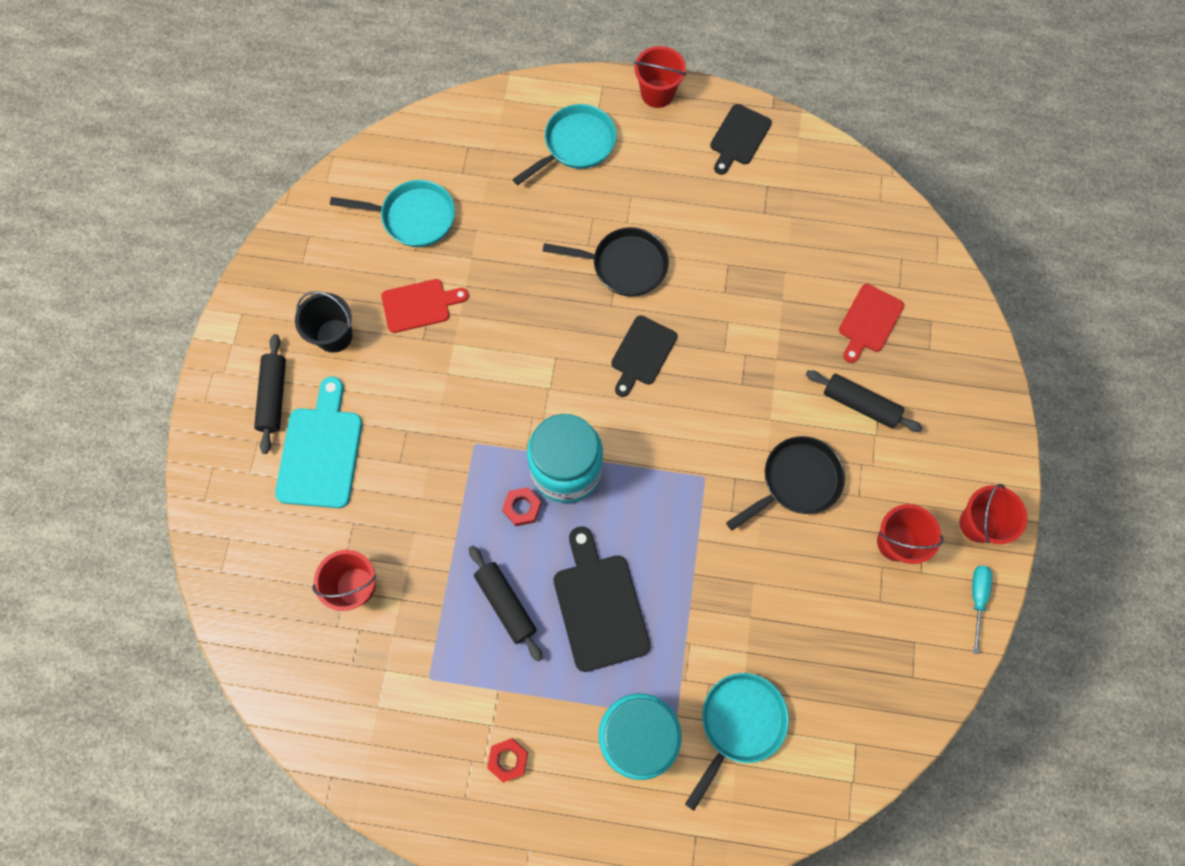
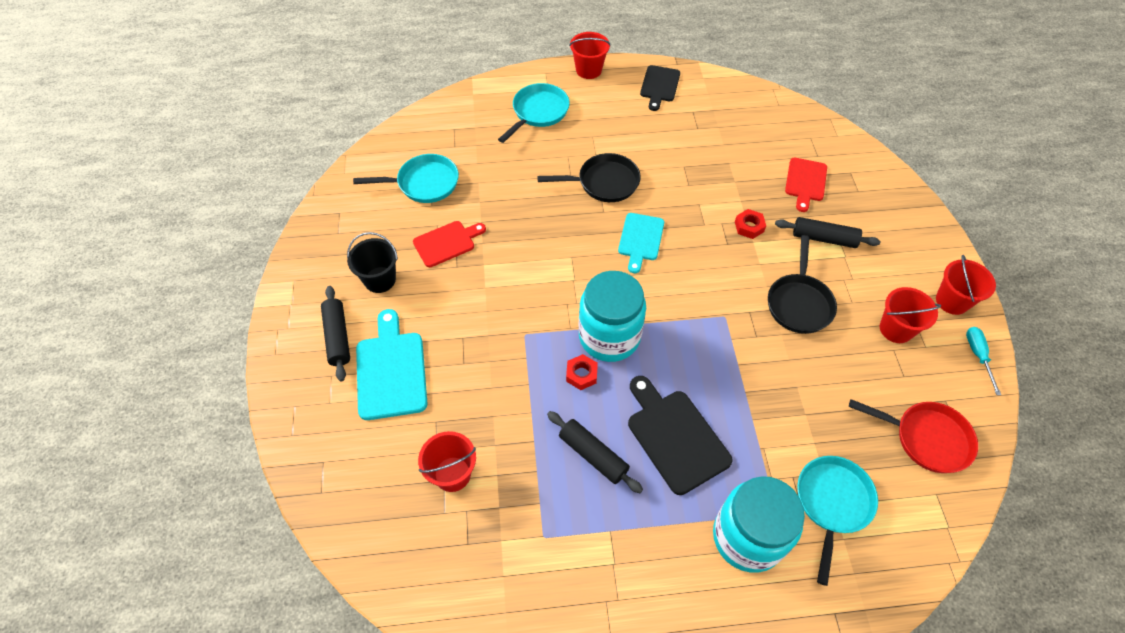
camera: 15 degrees left, 15 degrees down
(508, 759) = (640, 591): red nut -> red nut (749, 227)
(642, 353) = (640, 239): black cutting board -> turquoise cutting board
(796, 481) = (799, 303): black pan -> black pan turned 150 degrees clockwise
(873, 680) = (926, 438): none -> red pan

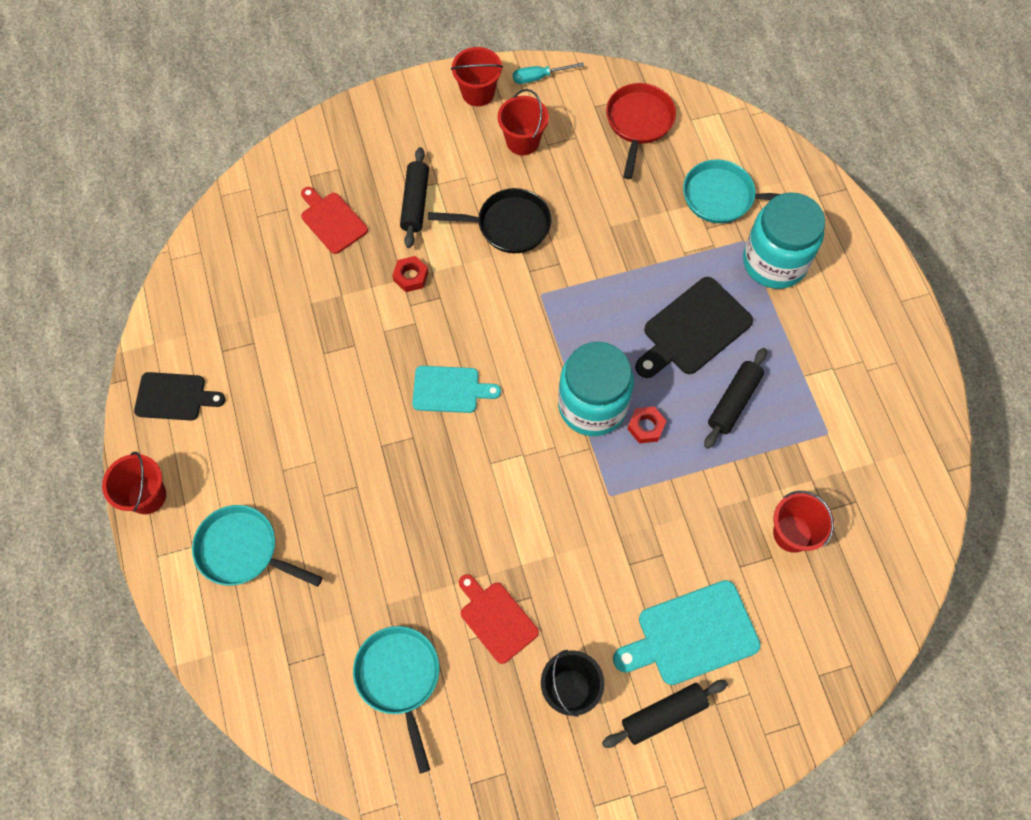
camera: 100 degrees left, 10 degrees up
(604, 183) = (365, 443): black pan -> none
(805, 182) = (332, 221): red cutting board -> red cutting board turned 135 degrees counterclockwise

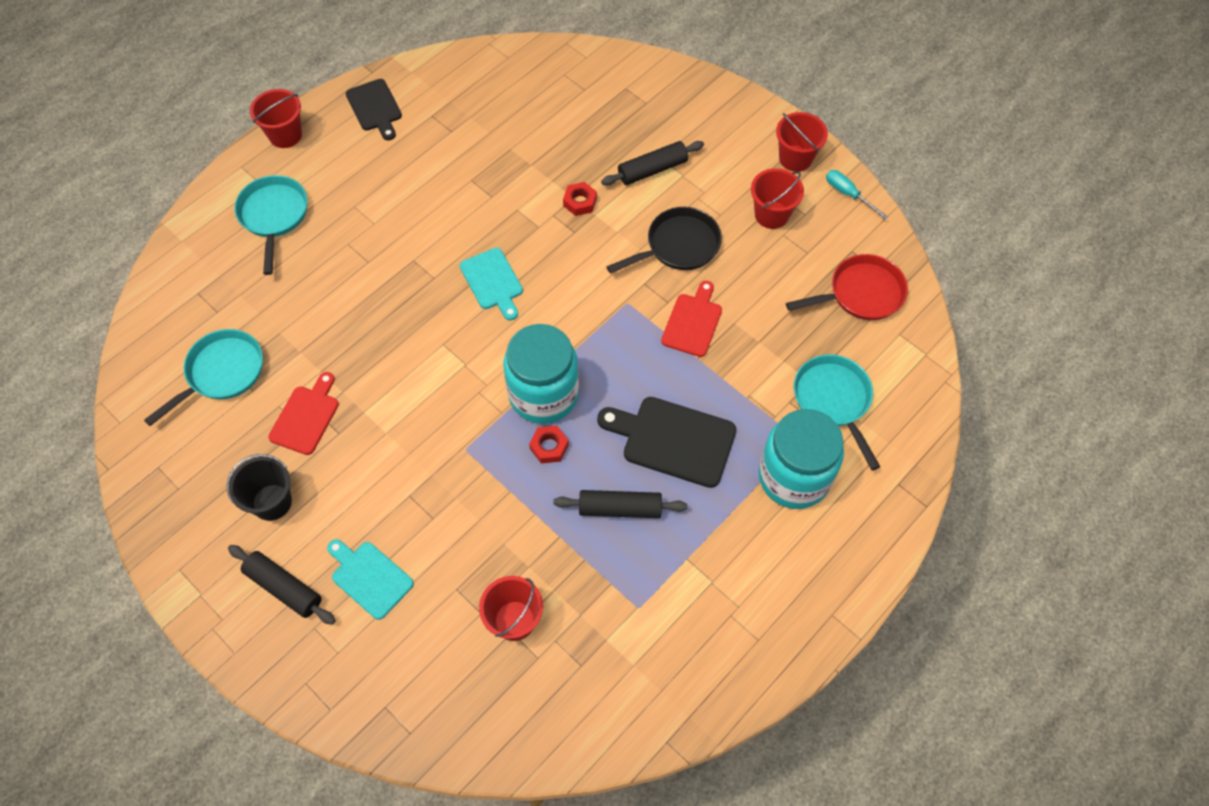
camera: 60 degrees right, 5 degrees down
(332, 221) = (594, 123): red cutting board -> red cutting board (692, 322)
(508, 225) = (678, 246): black pan -> black pan turned 90 degrees counterclockwise
(692, 635) = (369, 577): turquoise cutting board -> turquoise cutting board, size x0.66

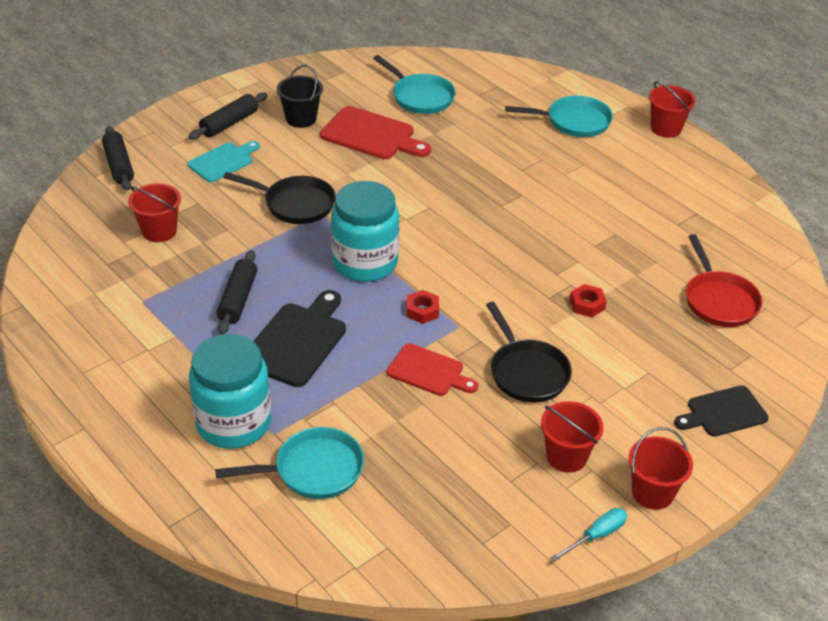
camera: 95 degrees right, 20 degrees down
(306, 417) = (371, 135): red cutting board -> red cutting board, size x1.51
(375, 107) = (703, 179): black cutting board -> black cutting board (723, 412)
(449, 479) = (295, 204): none -> black pan
(493, 281) = (493, 240): turquoise cutting board -> none
(549, 447) = (311, 262): red nut -> red nut (422, 311)
(652, 169) = (631, 364): black rolling pin -> black rolling pin (119, 165)
(861, 294) = (447, 521): red pan -> red pan (719, 300)

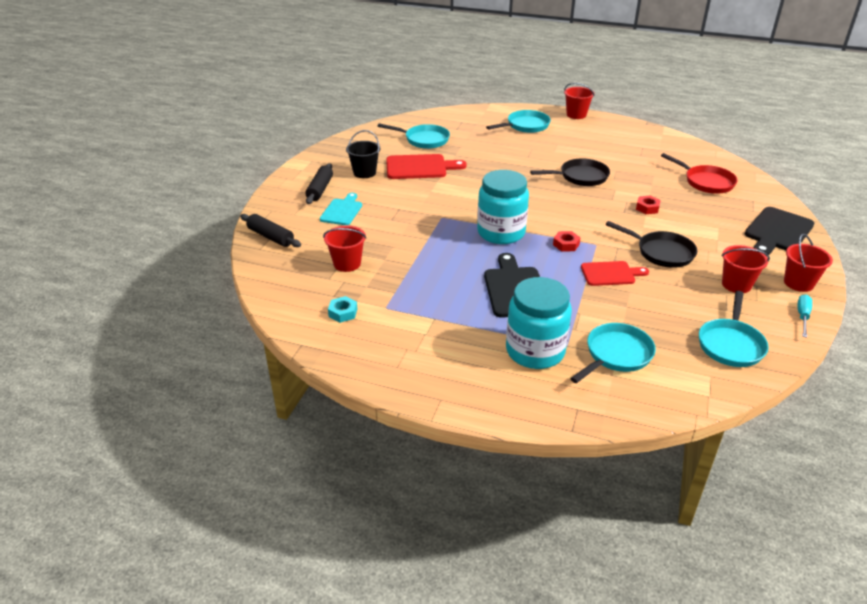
camera: 30 degrees left, 5 degrees down
(95, 288) = (343, 313): none -> turquoise nut
(238, 299) = (448, 281): black rolling pin -> none
(295, 204) = (419, 218): black pan -> black pan (580, 177)
(459, 524) = (730, 344): none -> turquoise pan
(723, 412) = (777, 231): black cutting board -> black cutting board, size x1.51

